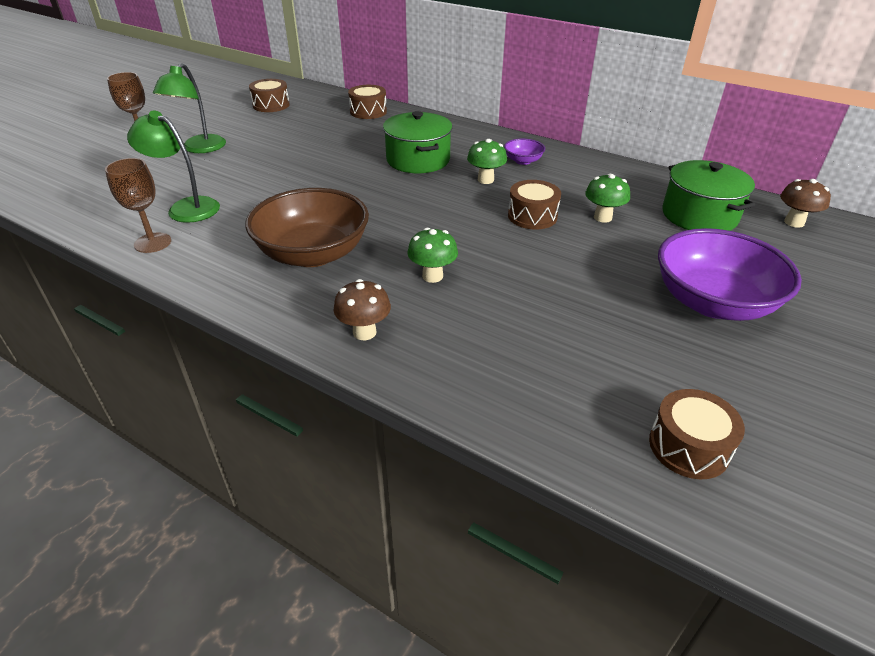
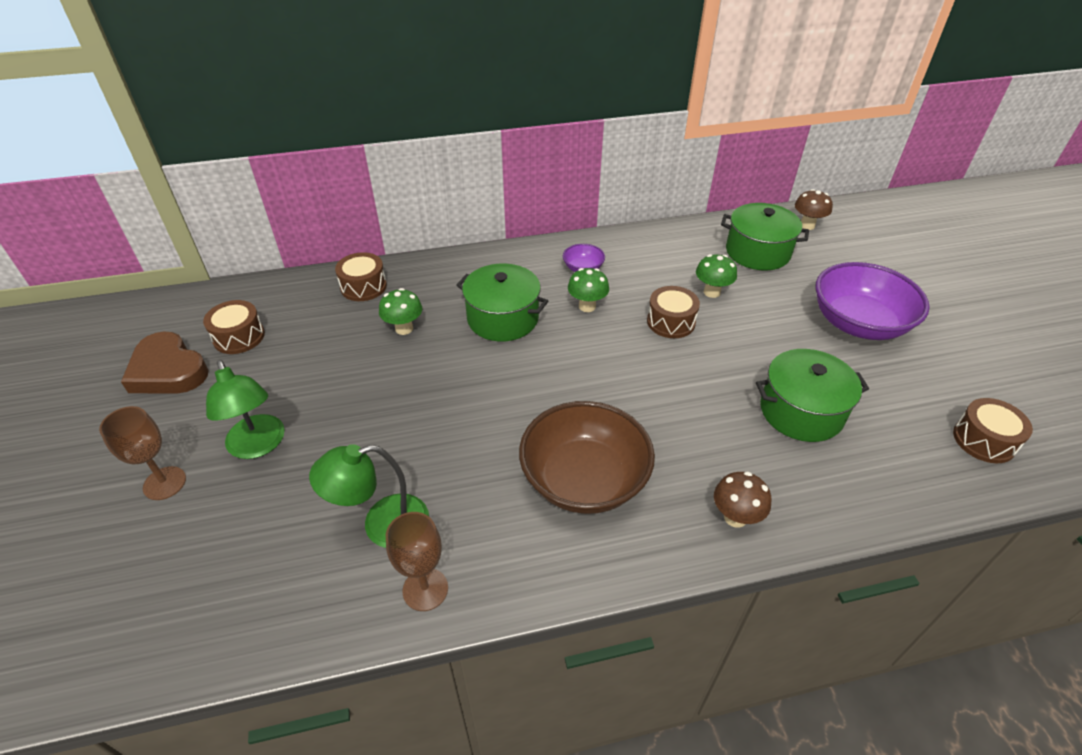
camera: 45 degrees left, 5 degrees up
(220, 104) = (168, 370): none -> brown heart
(432, 276) = (696, 429): green mushroom -> green mushroom (404, 328)
(536, 317) = (801, 411): none -> green pot

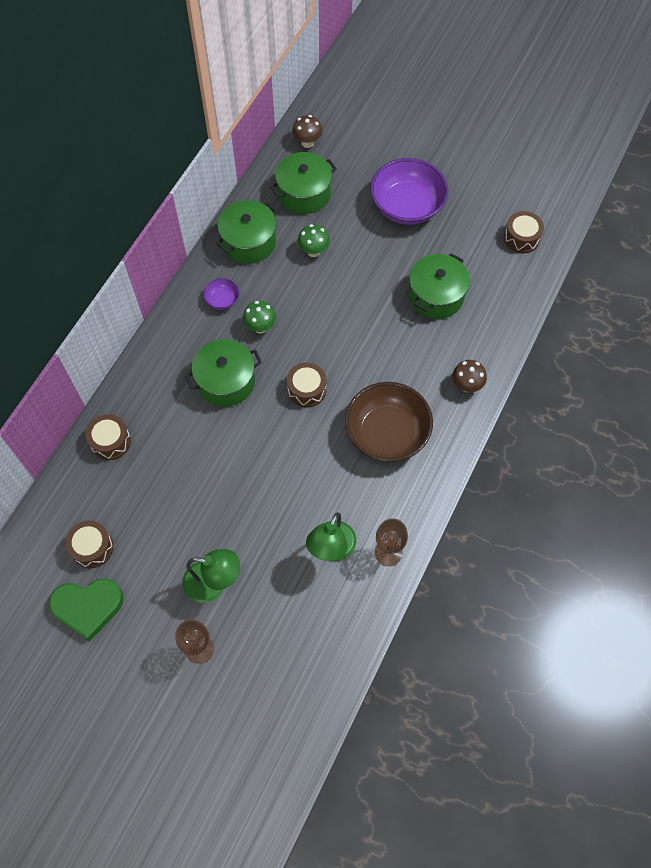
camera: 50 degrees left, 20 degrees up
(168, 370) = (88, 607): brown heart -> green heart
(404, 328) = (181, 444): green mushroom -> none
(661, 250) = (249, 242): none -> green pot
(671, 322) = (317, 295): brown drum -> brown drum (307, 390)

